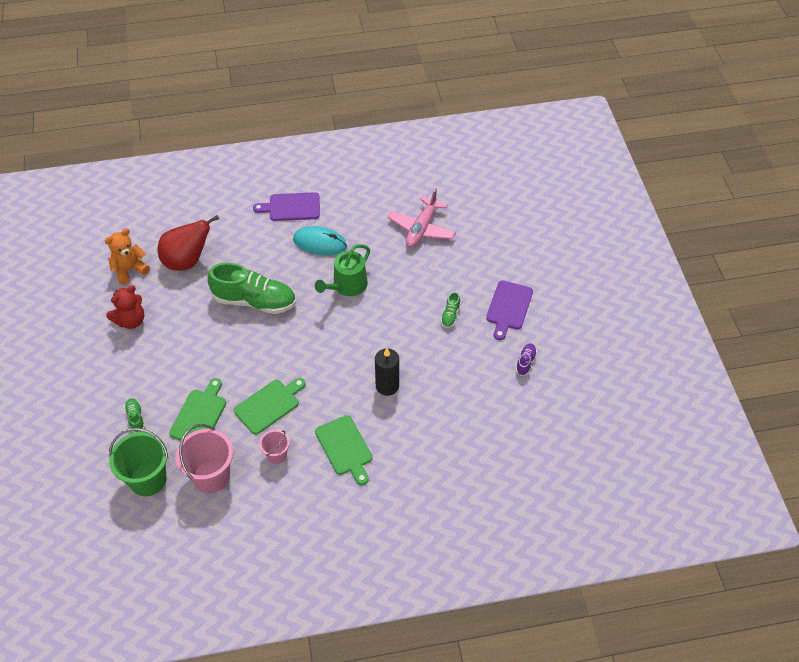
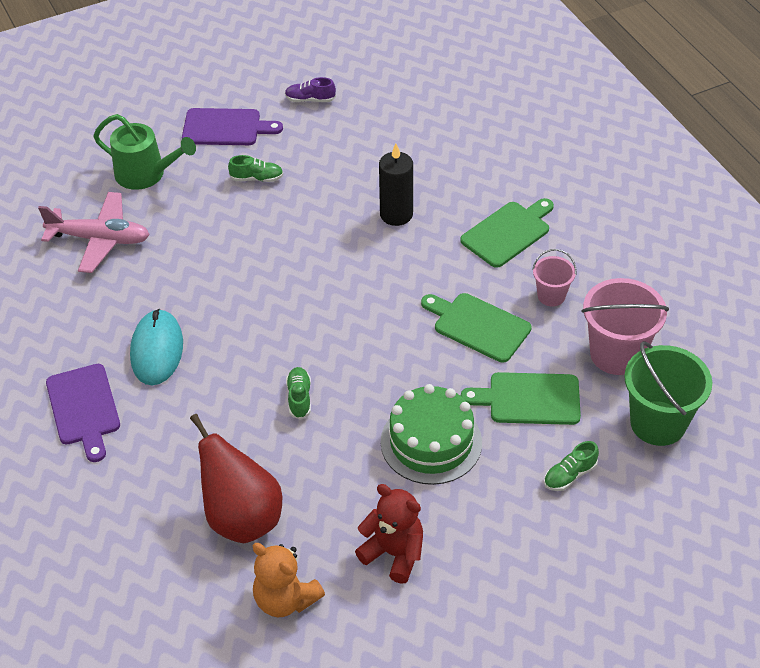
camera: 105 degrees left, 5 degrees down
(193, 356) = (431, 442): none -> green cake
(254, 301) = (299, 398): green shoe -> green shoe, size x0.43
(347, 286) = (236, 296): green watering can -> green watering can (145, 174)

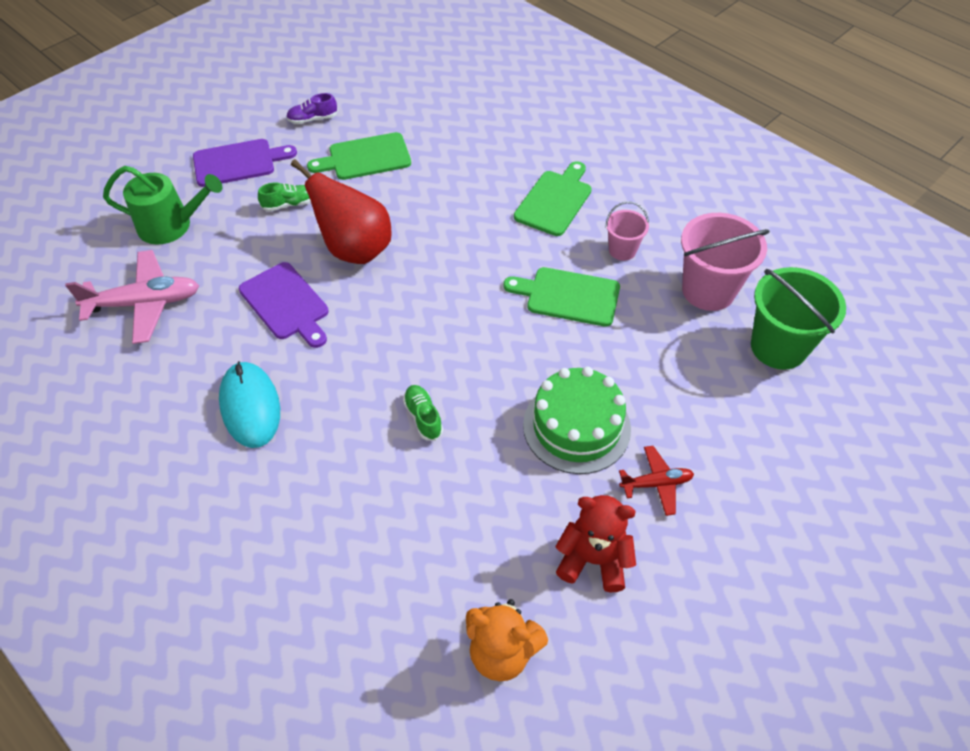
camera: 20 degrees left, 5 degrees up
(84, 408) = (190, 495): purple cutting board -> purple cutting board (286, 304)
(241, 518) = (415, 570): red pear -> red pear (355, 249)
(396, 214) = (442, 208): black candle -> none
(479, 509) = (656, 484): none -> red plane
(529, 399) = (650, 355): green cutting board -> green cutting board (365, 157)
(569, 475) = (725, 422): green shoe -> none

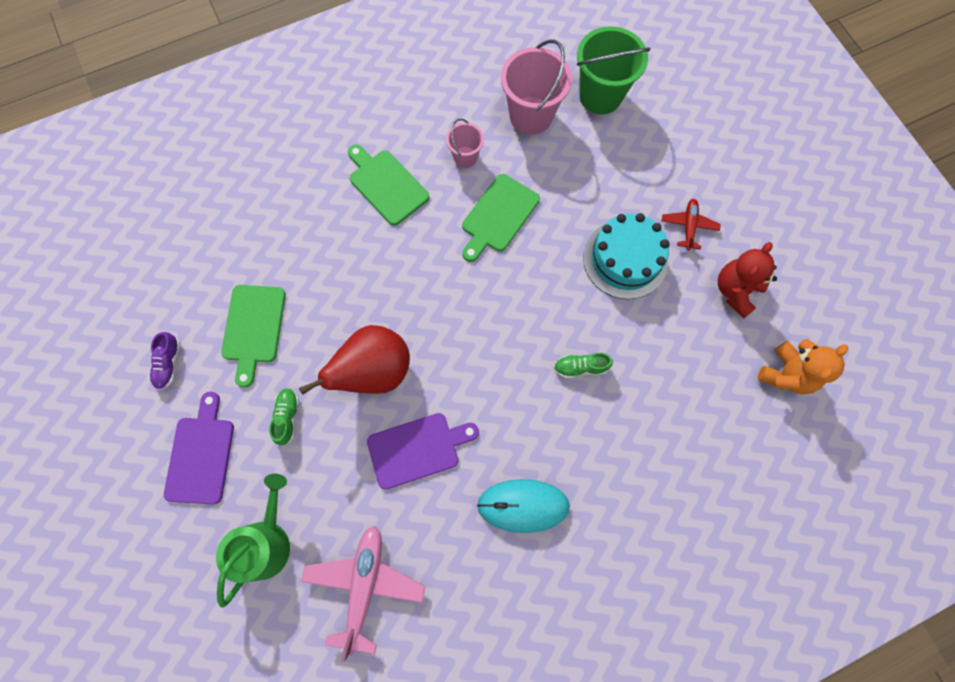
camera: 70 degrees left, 20 degrees up
(576, 426) = (625, 259): green cake -> turquoise cake

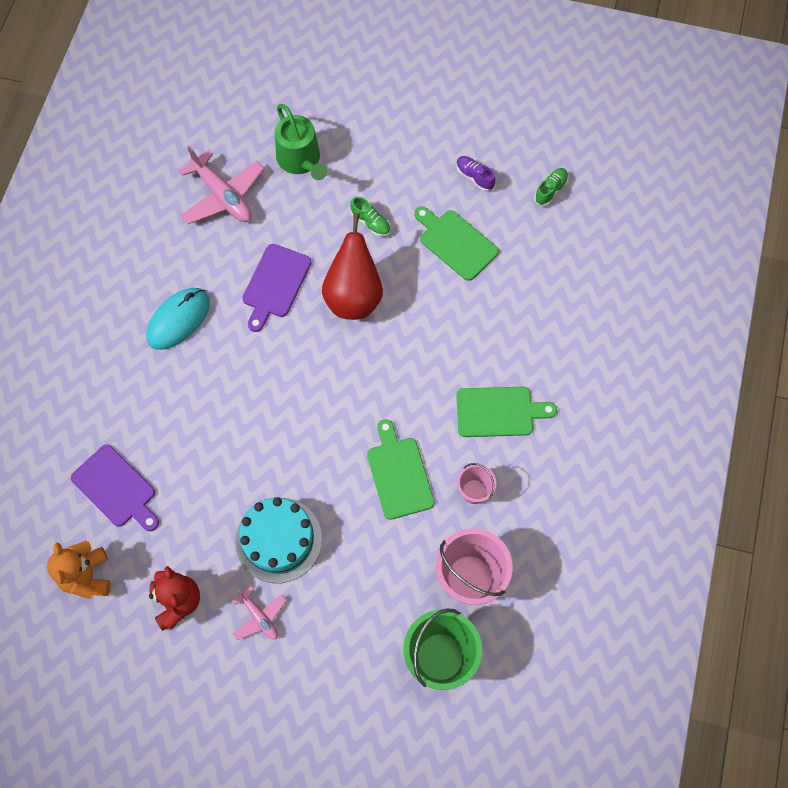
camera: 130 degrees right, 5 degrees down
(201, 455) = (391, 158): purple cutting board -> purple cutting board (116, 488)
(580, 367) = (230, 433): green shoe -> green shoe (550, 190)
(688, 226) = (259, 617): red plane -> pink plane

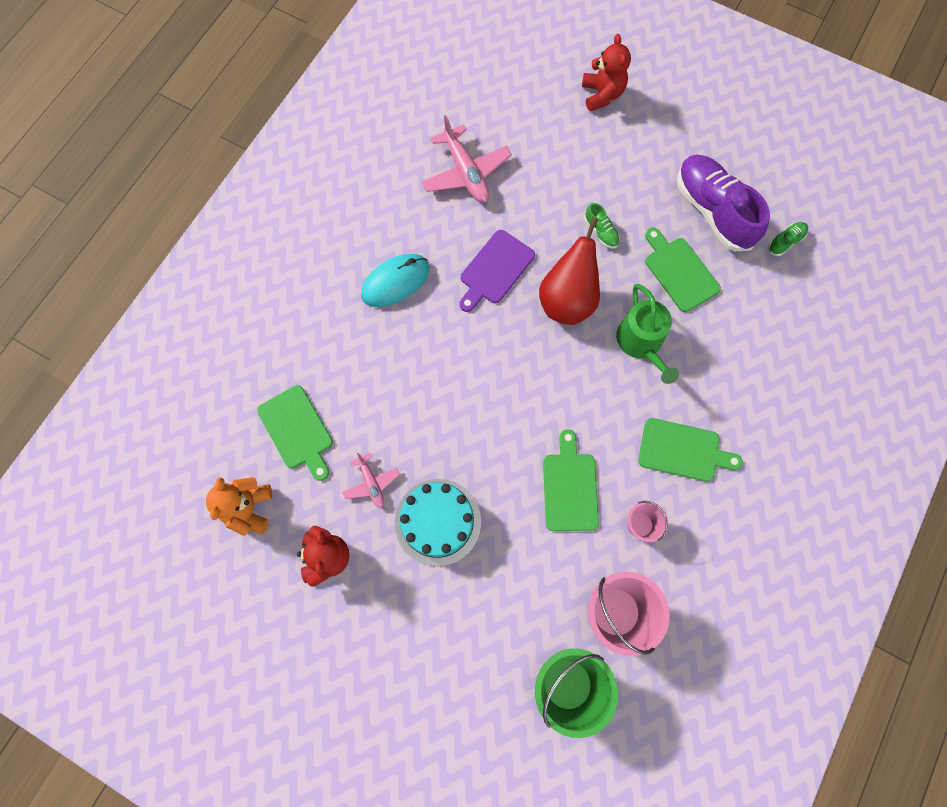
camera: 15 degrees right, 5 degrees up
(116, 488) = (297, 430): purple cutting board -> green cutting board
(259, 617) = (401, 594): pink plane -> pink plane (371, 483)
(301, 160) = (548, 155): green watering can -> green watering can (641, 343)
(340, 88) = (602, 94): none -> red teddy bear
(474, 177) = (713, 211): purple shoe -> purple shoe, size x2.35

